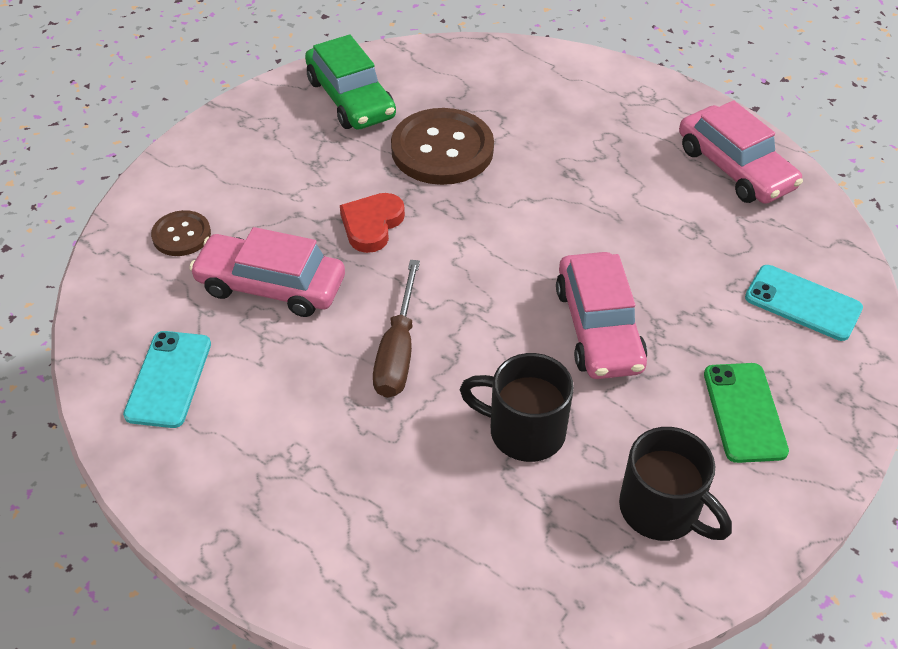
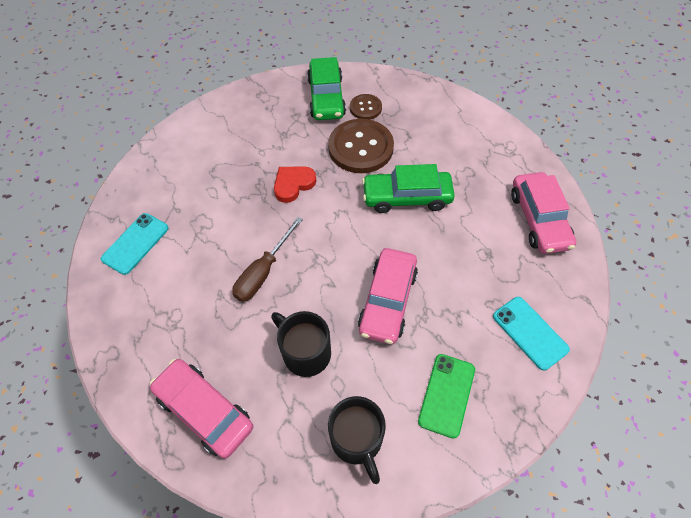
camera: 25 degrees right, 10 degrees up
(181, 235) = (189, 156): brown button -> brown button (365, 108)
(271, 285) = (218, 204): pink car -> pink car (205, 410)
(546, 193) = (407, 197): none -> green car

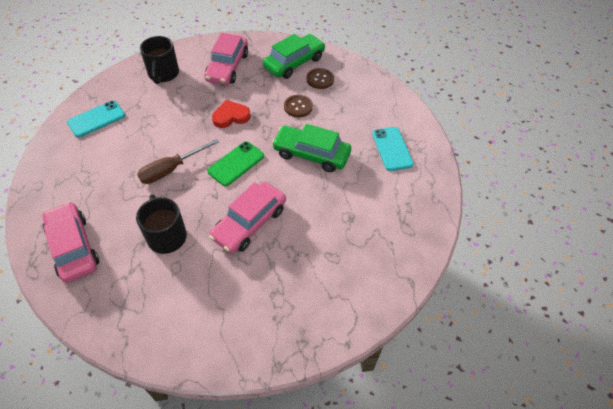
camera: 20 degrees right, 5 degrees down
(326, 97) = (294, 63): green car -> green car turned 150 degrees counterclockwise
(357, 440) = (165, 311): black mug -> black mug (163, 74)
(360, 148) = (298, 107): brown button -> brown button, size x0.52
(446, 395) = (252, 307): green phone -> green phone (236, 164)
(530, 332) = (347, 289): turquoise phone -> turquoise phone (392, 149)
(538, 219) = (409, 207): pink car -> pink car (227, 67)

